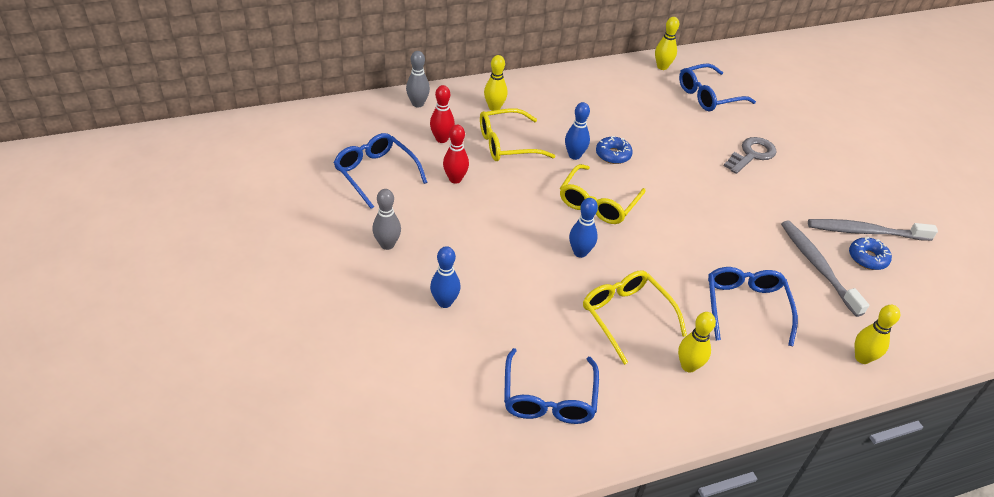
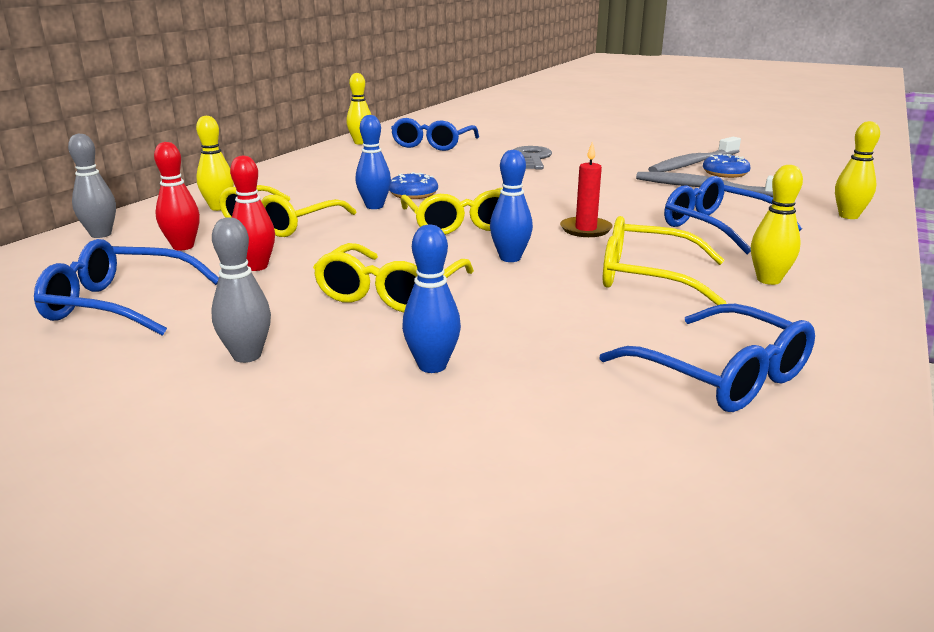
camera: 40 degrees left, 20 degrees down
(489, 240) = (391, 292): none -> yellow glasses
(660, 255) = (585, 229): none -> red candle

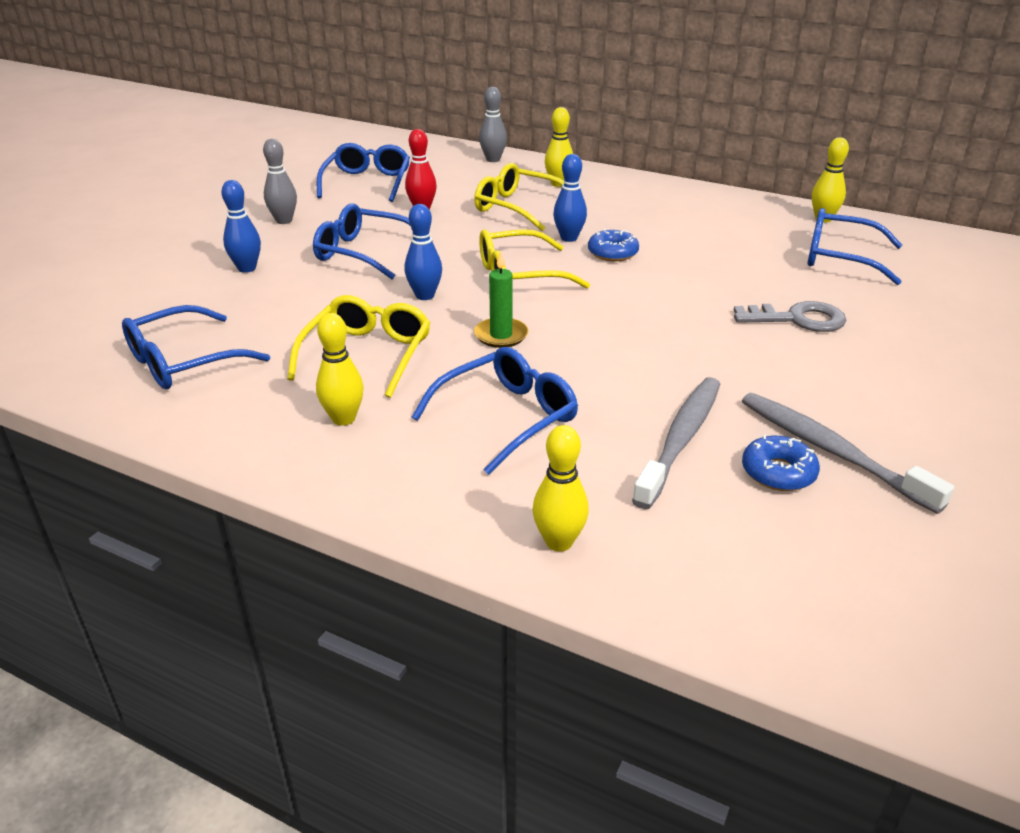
camera: 90 degrees right, 10 degrees up
(183, 247) = (465, 184): red bowling pin -> none
(391, 292) = (364, 253): yellow glasses -> blue glasses
(585, 229) = (501, 335): red candle -> green candle

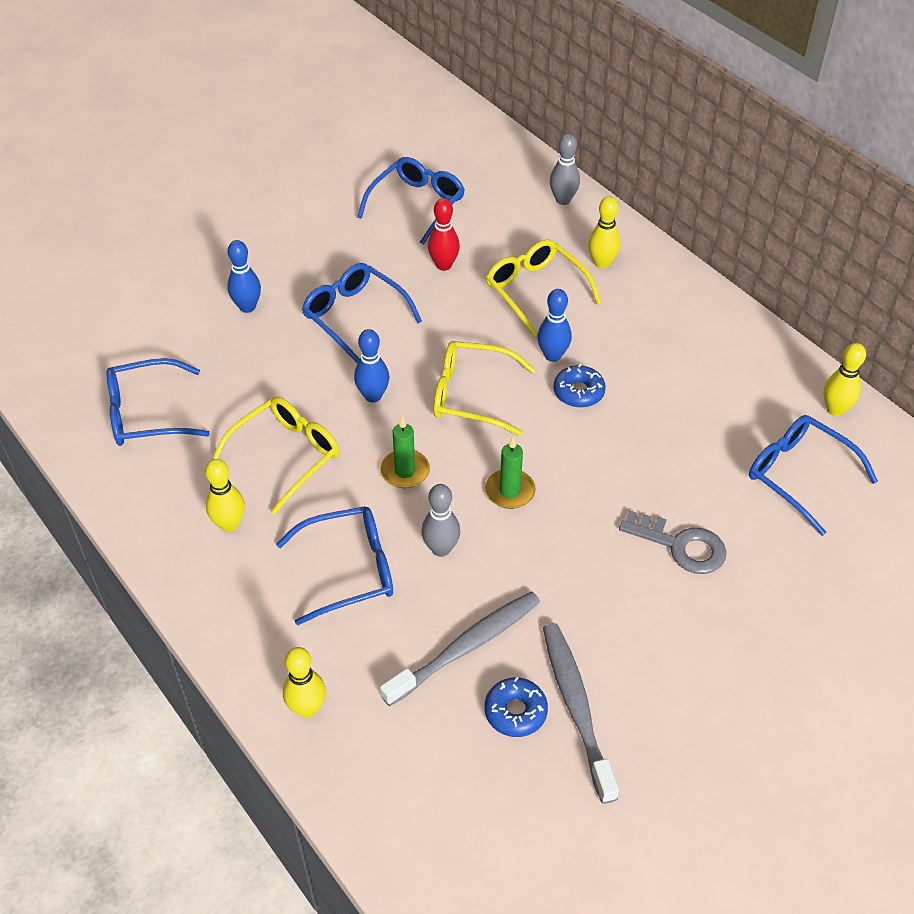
camera: 25 degrees right, 15 degrees up
(284, 221) = (311, 244): grey bowling pin -> grey bowling pin (441, 549)
(614, 324) = (510, 491): none -> green candle

